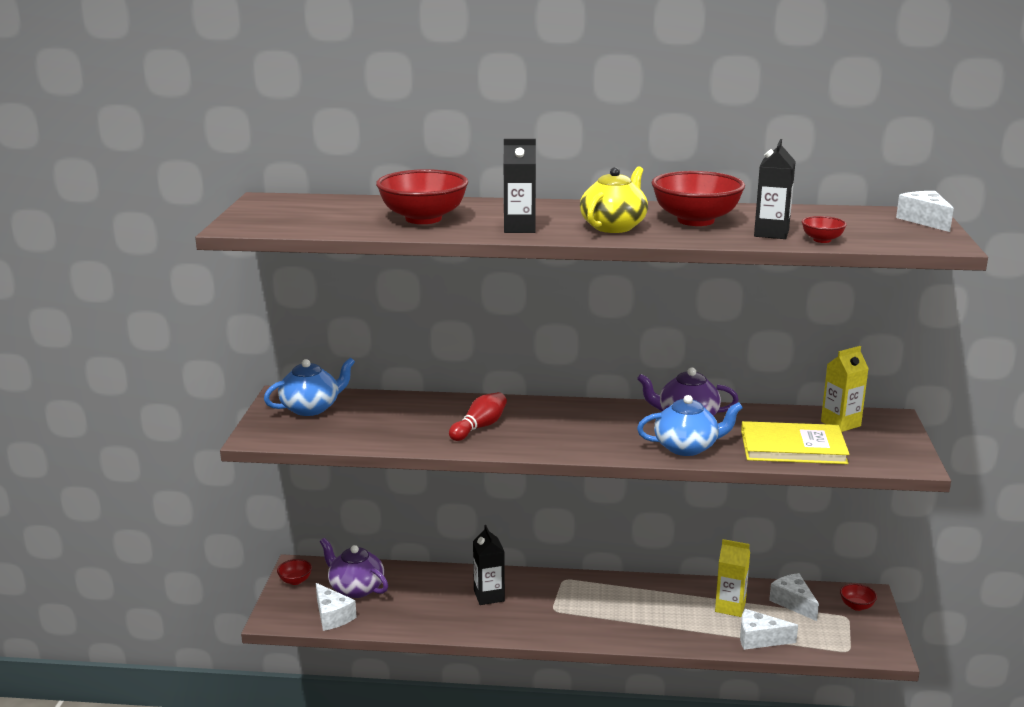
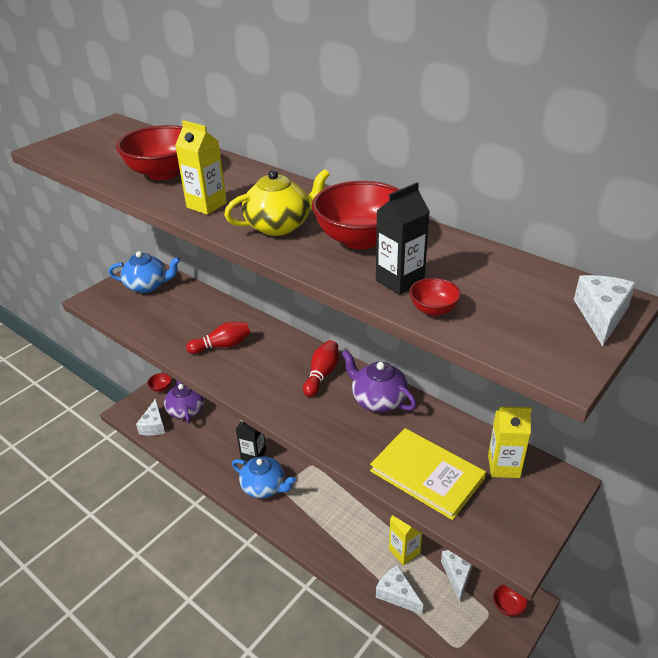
camera: 35 degrees right, 15 degrees up
(519, 228) = (206, 205): black carton -> yellow carton
(612, 417) = (322, 375): none -> red bowling pin
(687, 447) = (340, 433): blue teapot -> blue teapot (264, 487)

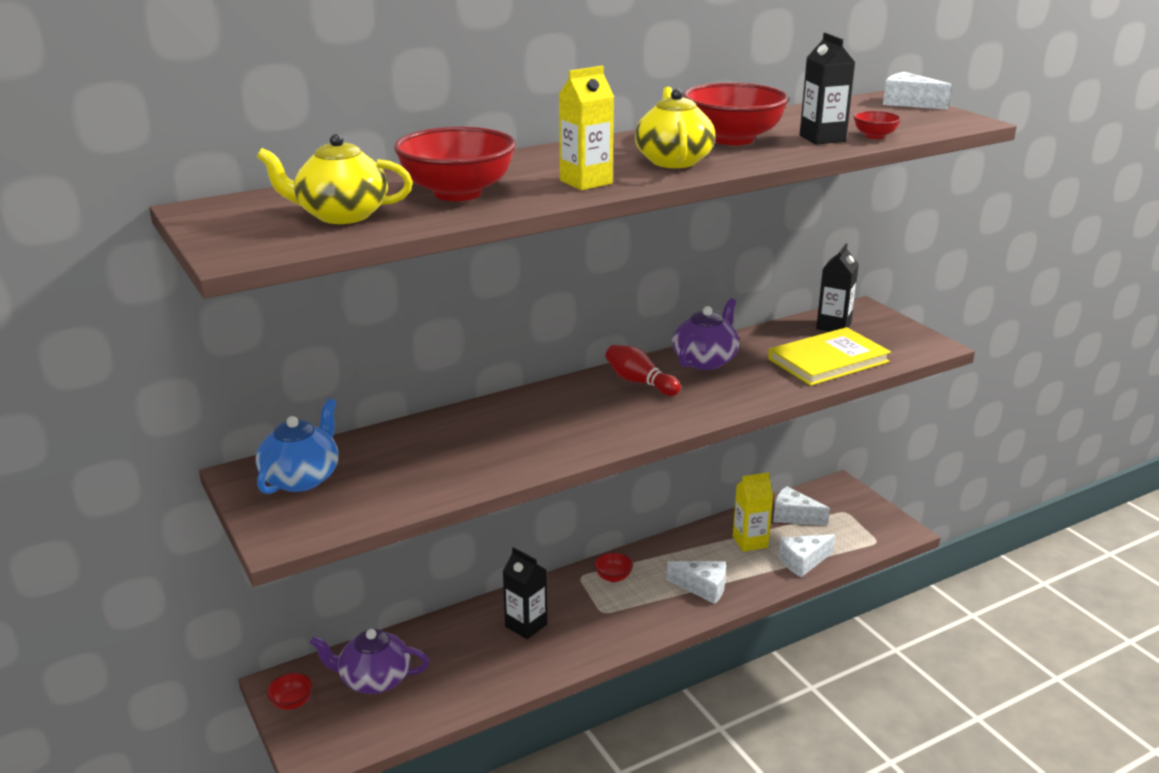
camera: 70 degrees left, 10 degrees down
(111, 154) = (341, 215): none -> yellow teapot
(154, 425) = (381, 724): white cheese -> white cheese (703, 588)
(222, 346) = (526, 436): red bowling pin -> none
(264, 487) = (592, 627): blue teapot -> none
(378, 400) = (705, 360): purple teapot -> purple teapot turned 150 degrees clockwise
(503, 466) = (833, 326): yellow carton -> black carton
(508, 606) = (842, 499): red bowl -> red bowl (613, 577)

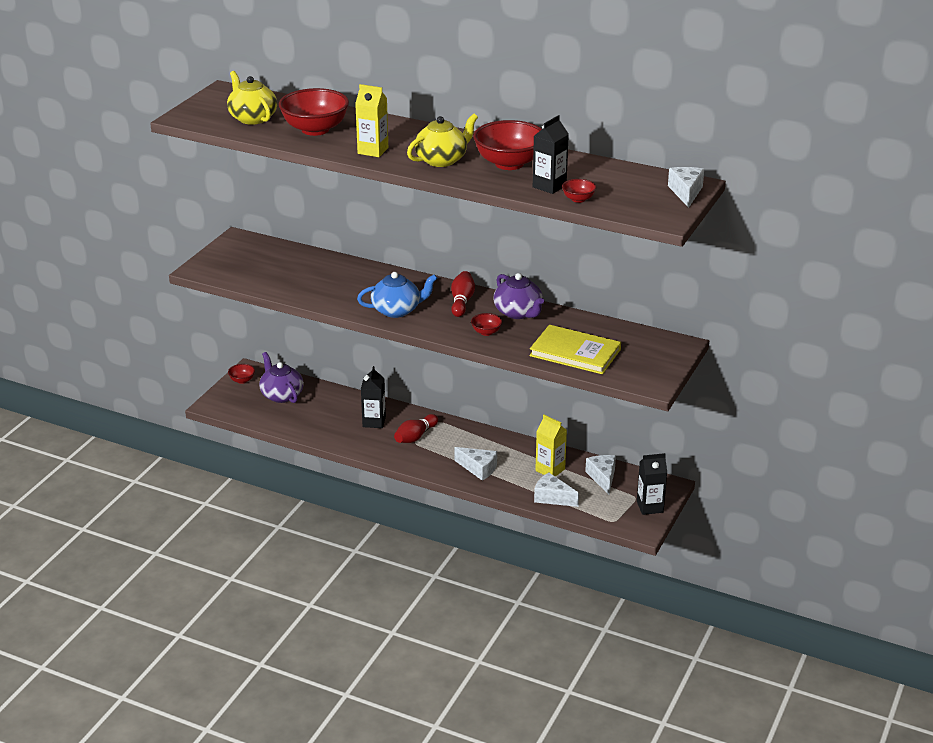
camera: 55 degrees right, 5 degrees up
(302, 478) = (250, 252): blue teapot -> blue teapot (397, 310)
(592, 606) = (415, 437): none -> red bowling pin
(613, 577) = (451, 433): red bowl -> red bowl (486, 332)
(703, 588) = (478, 469): white cheese -> white cheese turned 45 degrees counterclockwise
(705, 360) = (518, 312): purple teapot -> purple teapot turned 60 degrees clockwise
(833, 326) = (633, 341): black carton -> black carton (650, 507)

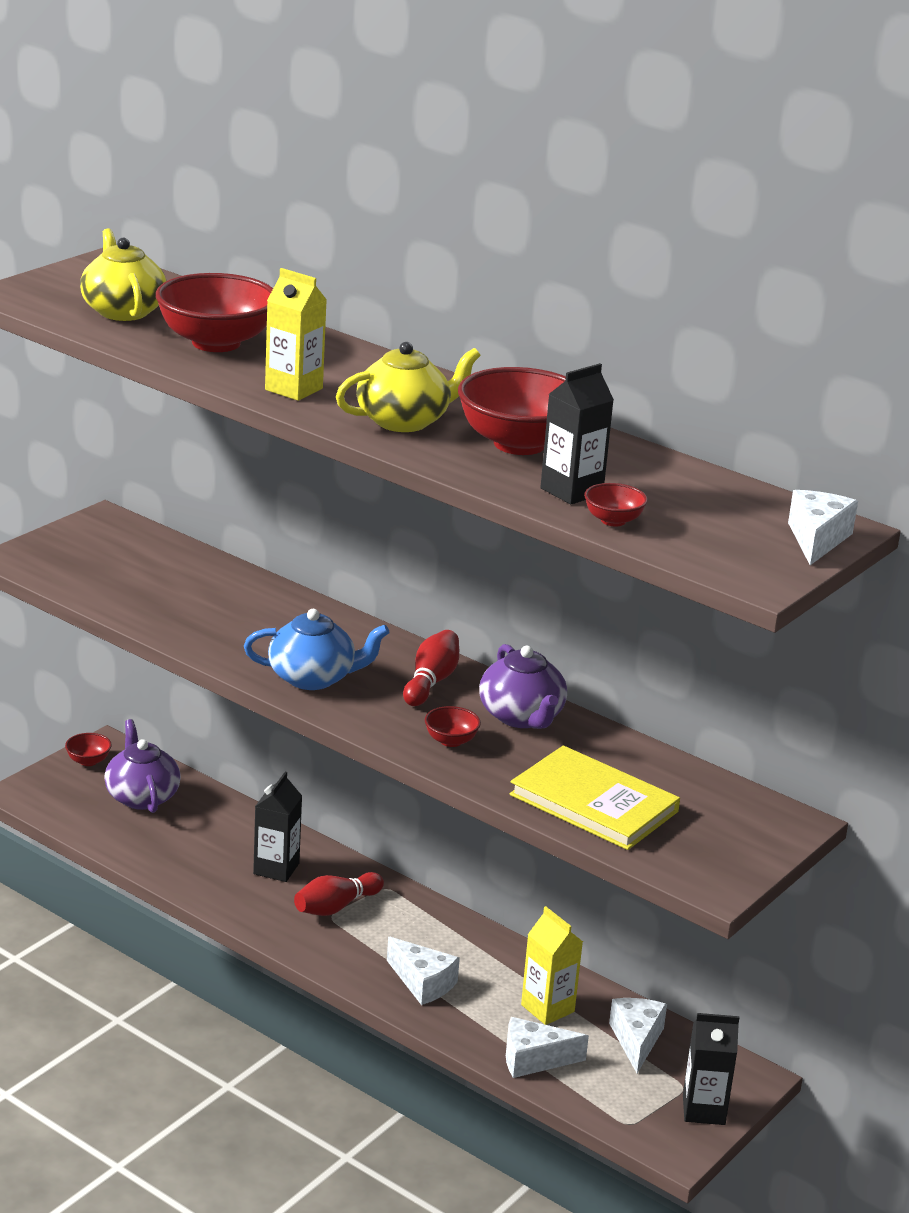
camera: 10 degrees right, 5 degrees down
(552, 497) = (533, 1059): white cheese -> white cheese turned 45 degrees counterclockwise

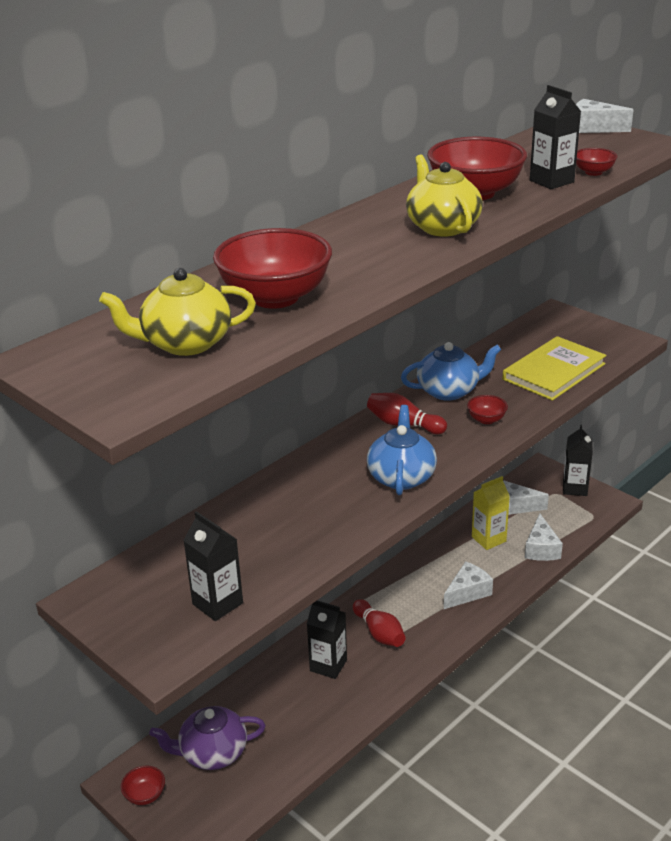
camera: 80 degrees left, 5 degrees up
(92, 579) = (217, 603): none -> black carton
(293, 389) = (384, 265): yellow carton -> none
(522, 717) = (449, 391): purple teapot -> blue teapot

